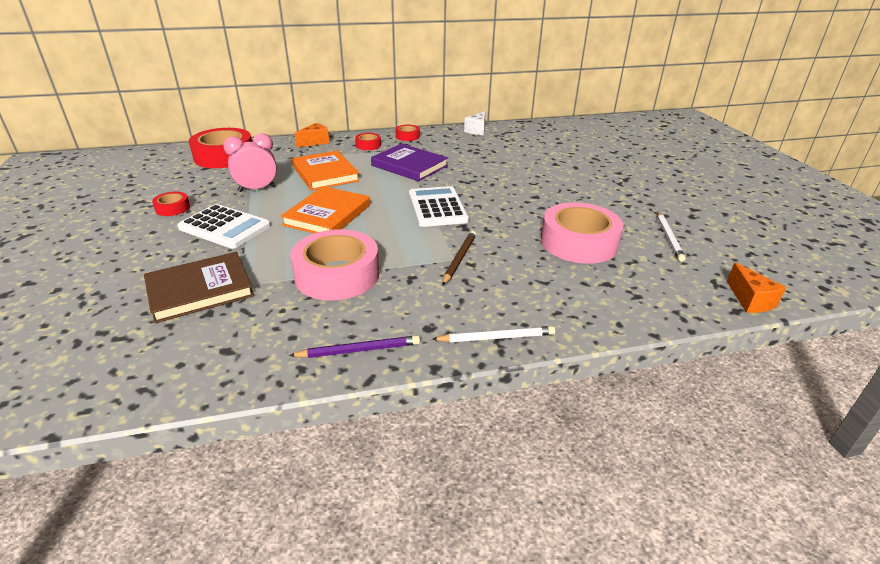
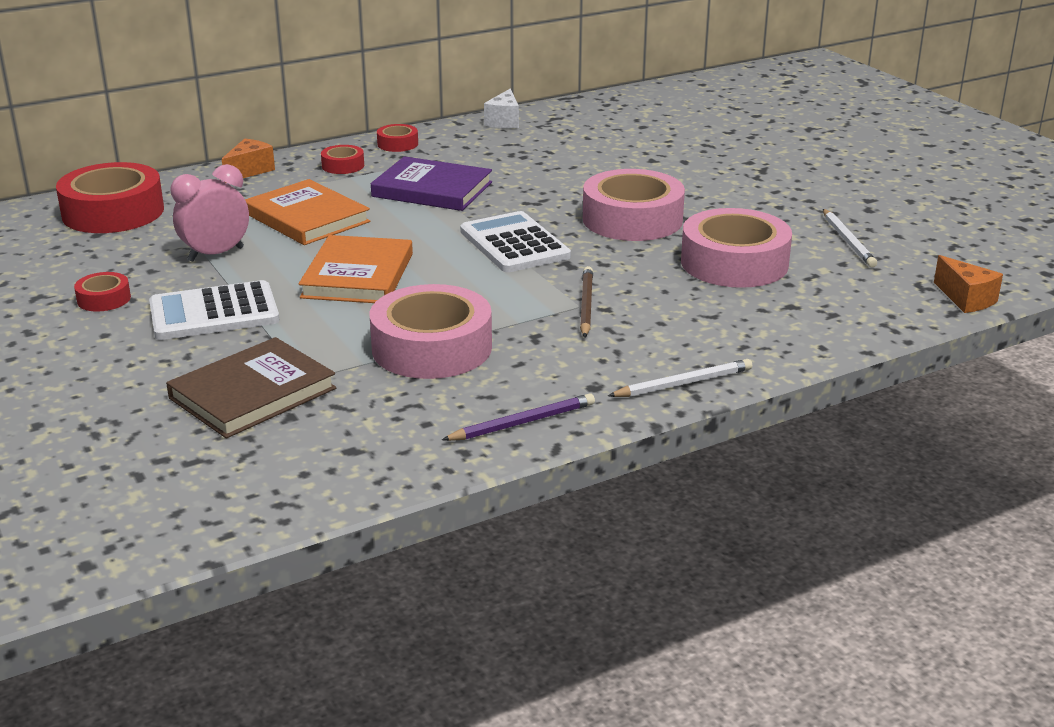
camera: 15 degrees left, 5 degrees down
(225, 227) = (214, 313): white calculator -> white calculator turned 150 degrees clockwise
(523, 201) = (632, 219): none -> pink tape

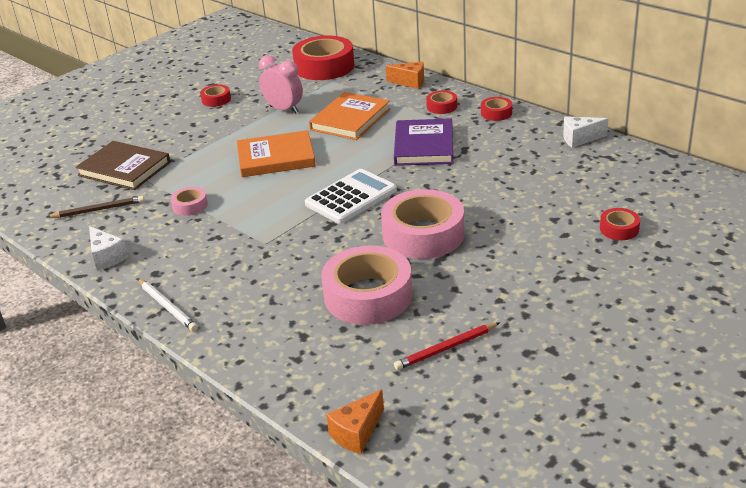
camera: 75 degrees right, 5 degrees up
(214, 313) = (211, 132): white calculator -> none
(432, 348) = (190, 206): pink tape -> pink tape, size x0.46
(522, 423) = (106, 257): purple pencil -> white cheese
(586, 305) = (268, 246): brown pencil -> brown pencil (98, 210)
(692, 140) = (619, 229): none -> red tape
(847, 241) = (446, 348): white pencil -> red pencil

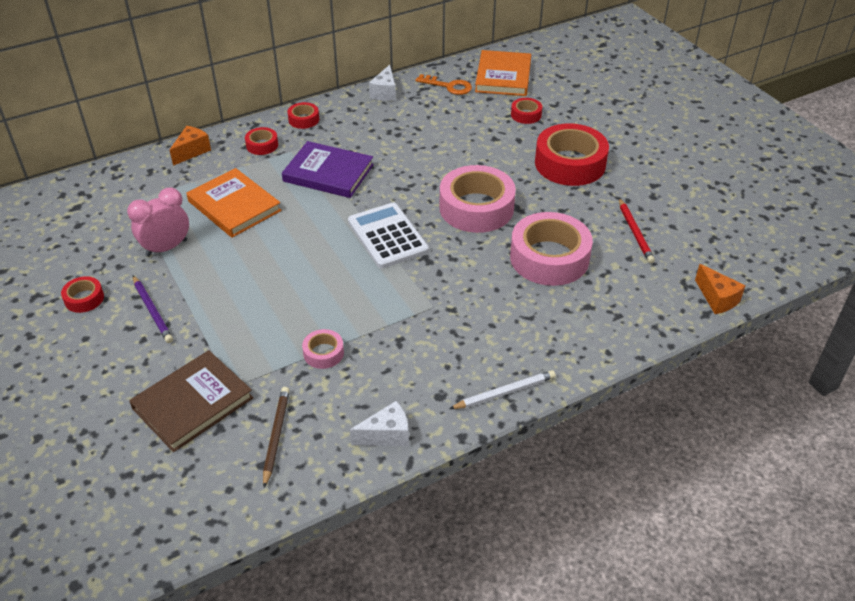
camera: 75 degrees left, 10 degrees up
(213, 126) = (152, 311): none -> purple pencil
(276, 158) = (271, 272): orange book -> orange book (503, 76)
(324, 67) = (90, 199): red tape -> red tape (570, 163)
(628, 170) = (449, 86): none -> orange key

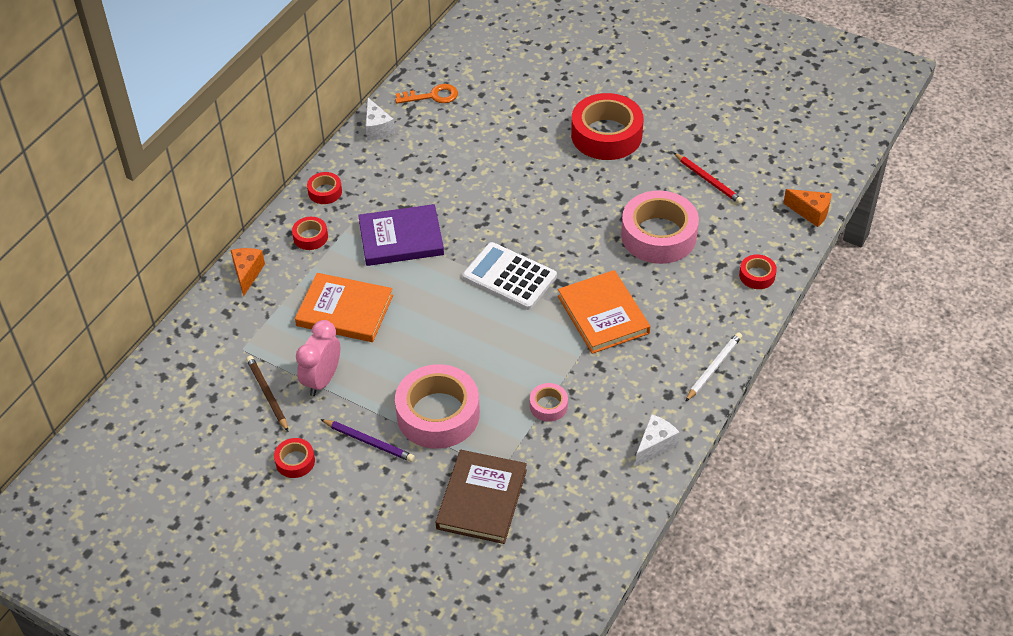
camera: 30 degrees left, 5 degrees up
(276, 436) = (572, 490): brown pencil -> brown pencil (267, 394)
(476, 208) = (562, 215): pink tape -> pink tape (438, 414)
(503, 76) = (474, 64): orange book -> orange book (603, 315)
(526, 115) = (529, 99): red tape -> red tape (757, 275)

